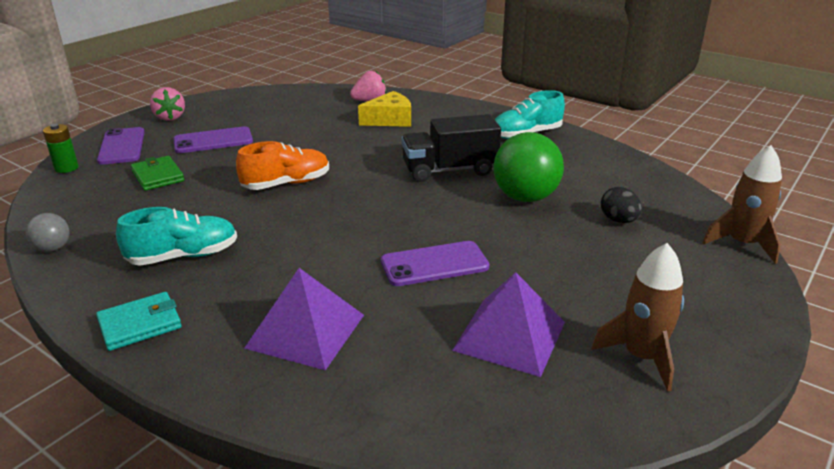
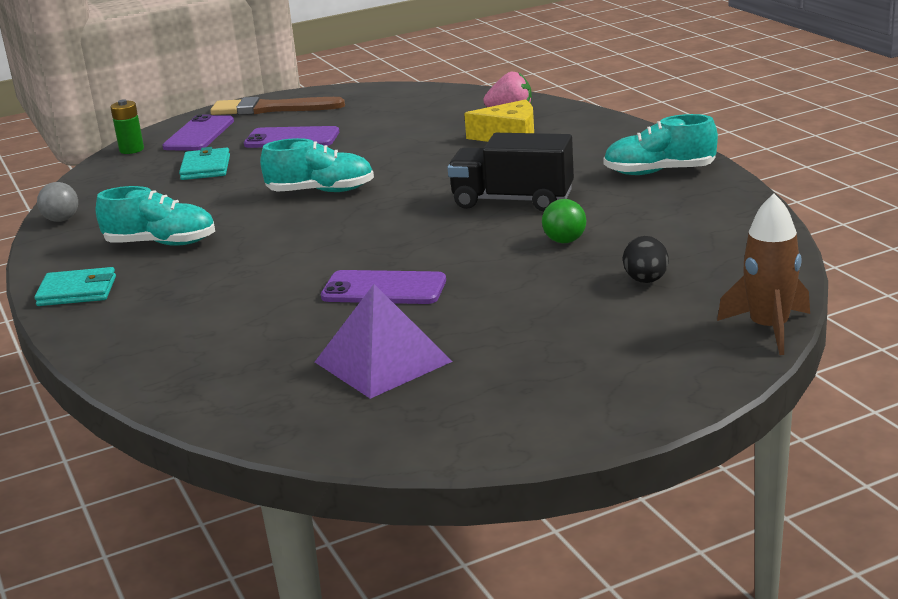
camera: 30 degrees right, 5 degrees down
(158, 176) = (205, 168): green wallet -> turquoise wallet
(169, 117) = (272, 109): pink strawberry -> brown brush
(286, 184) = (321, 191): orange shoe -> turquoise shoe
(305, 331) = (203, 321): purple pyramid -> none
(525, 197) = (564, 241): green ball -> green ball, size x0.50
(641, 357) = (491, 404): brown rocket -> none

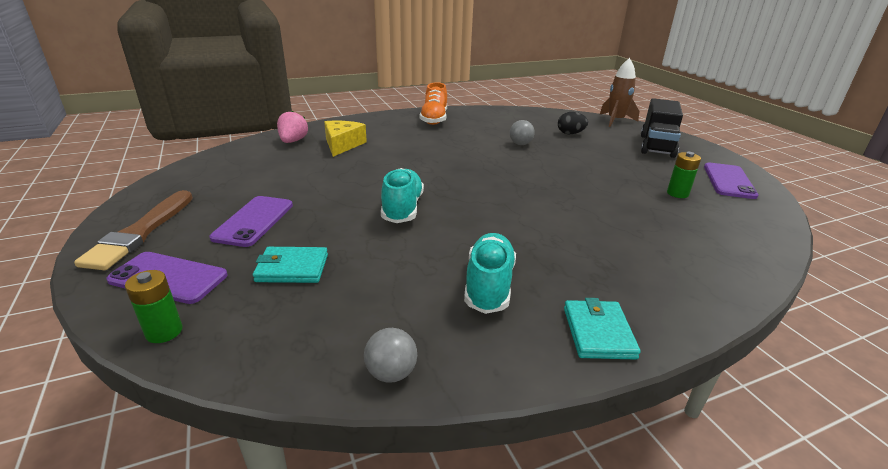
camera: 90 degrees left, 5 degrees up
(383, 361) = (677, 193): purple pyramid -> green battery
(384, 289) = (583, 190): purple phone -> purple phone (728, 181)
(512, 200) = (456, 151): black truck -> black truck (656, 146)
(564, 241) = (520, 144): green ball -> grey ball
(659, 172) = (434, 119): turquoise shoe -> orange shoe

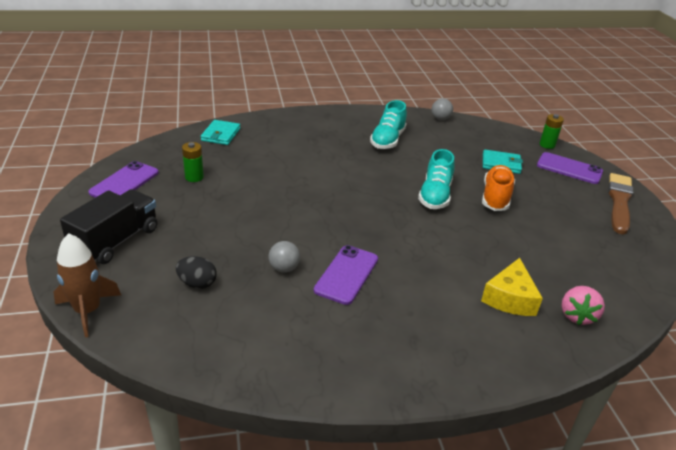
camera: 170 degrees left, 5 degrees up
(254, 221) = (546, 200): purple phone -> purple phone (346, 274)
(434, 119) = (380, 357): orange shoe -> orange shoe (495, 197)
(598, 332) = (344, 117): turquoise wallet -> turquoise wallet (221, 134)

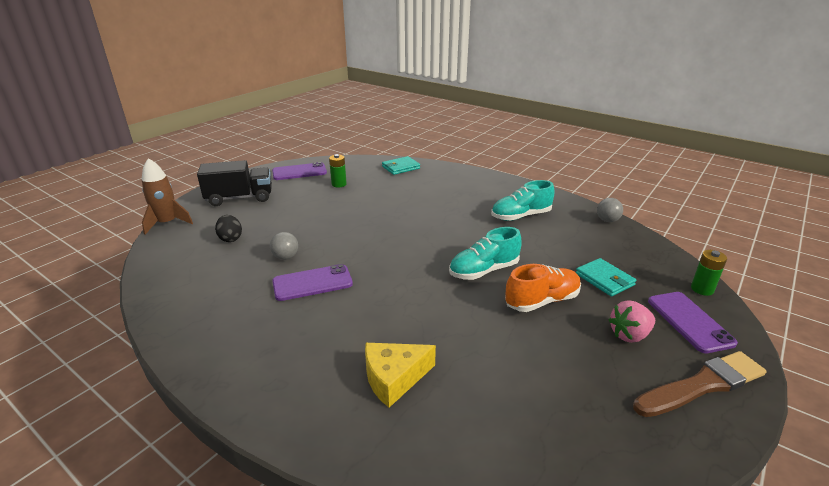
camera: 50 degrees right, 5 degrees down
(577, 315) = (427, 438): pink strawberry -> pink strawberry (629, 335)

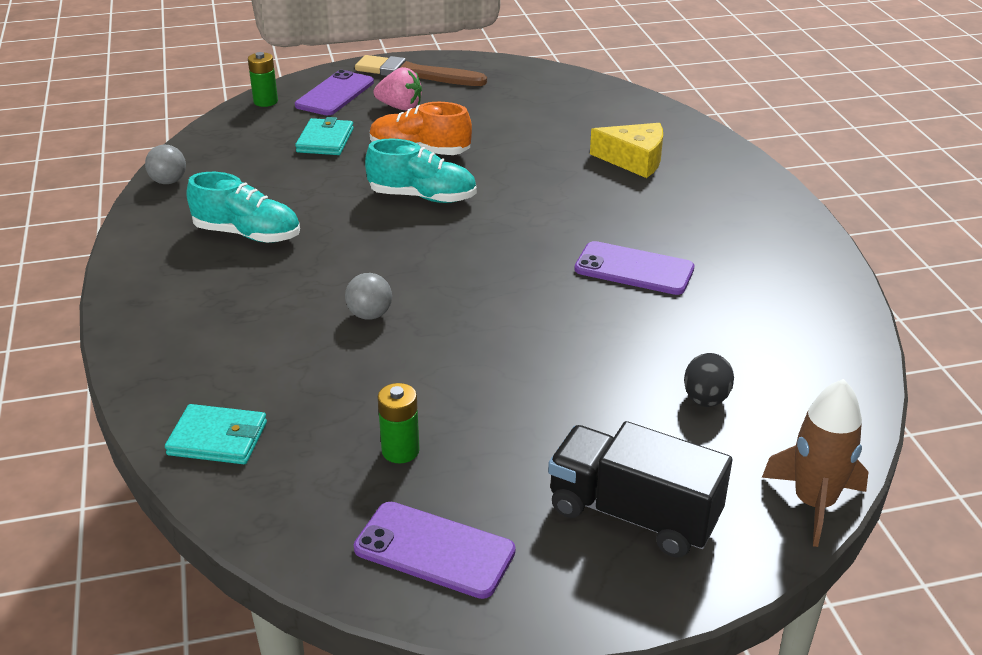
camera: 140 degrees left, 5 degrees up
(285, 257) = (640, 322): grey ball -> grey ball (370, 315)

